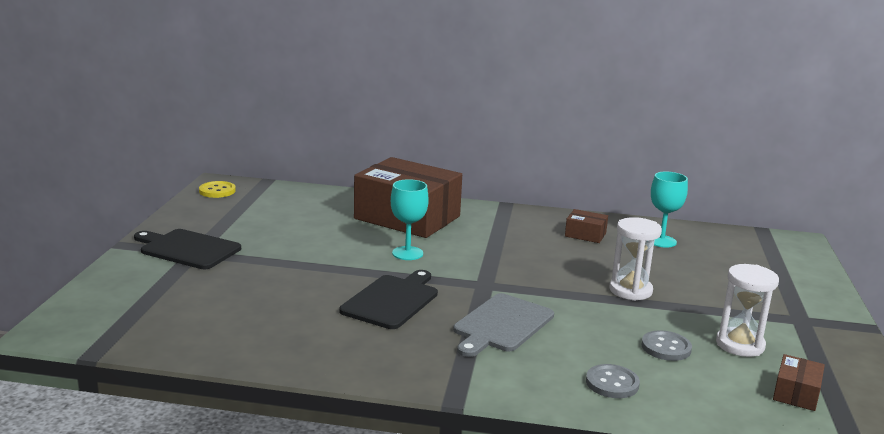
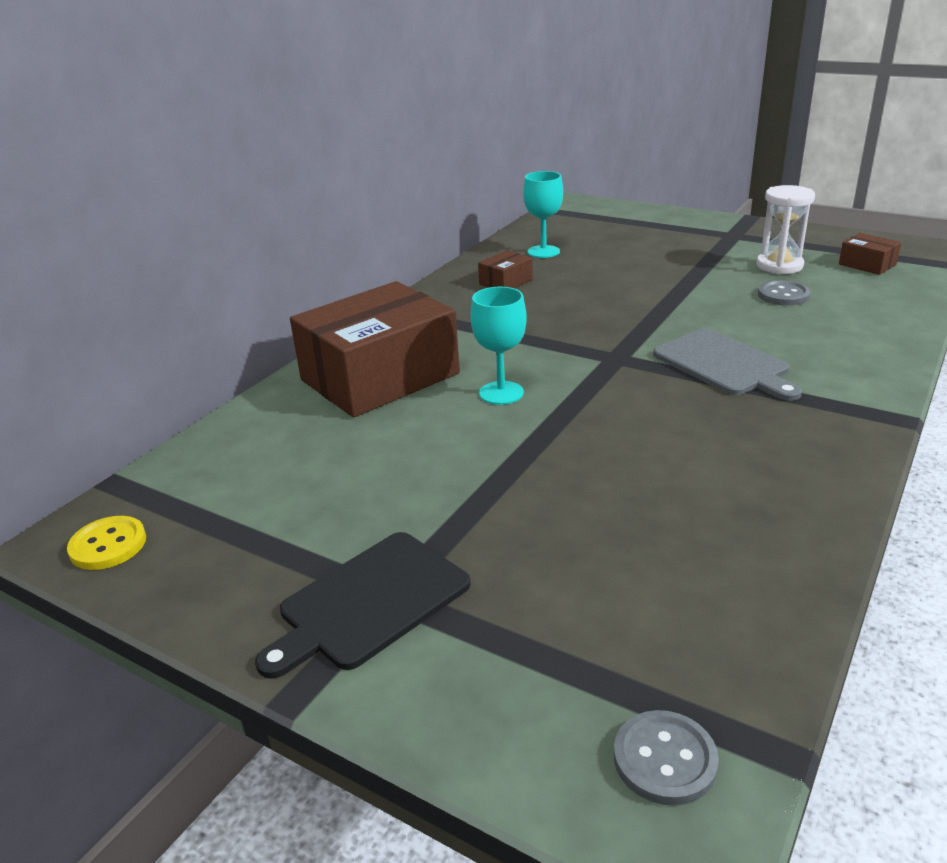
camera: 65 degrees left, 10 degrees up
(392, 300) = (643, 423): black cutting board -> none
(612, 383) = (856, 332): grey button -> grey button (665, 759)
(630, 290) = (656, 287): white hourglass -> none

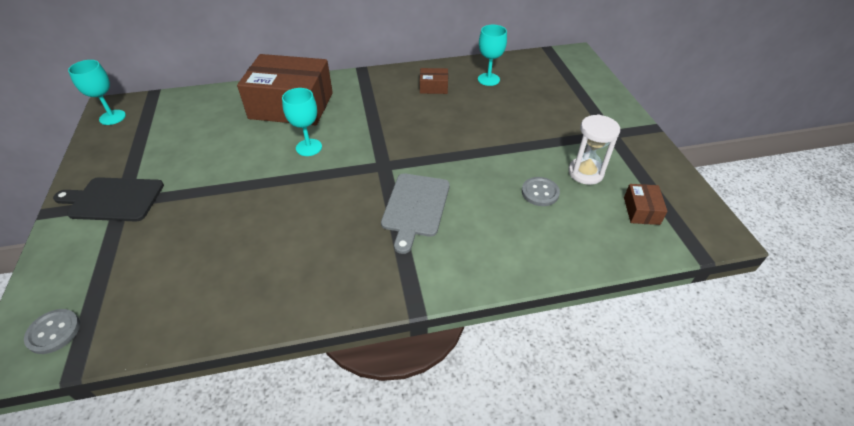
camera: 45 degrees right, 15 degrees up
(108, 545) = (112, 117): yellow button -> turquoise goblet

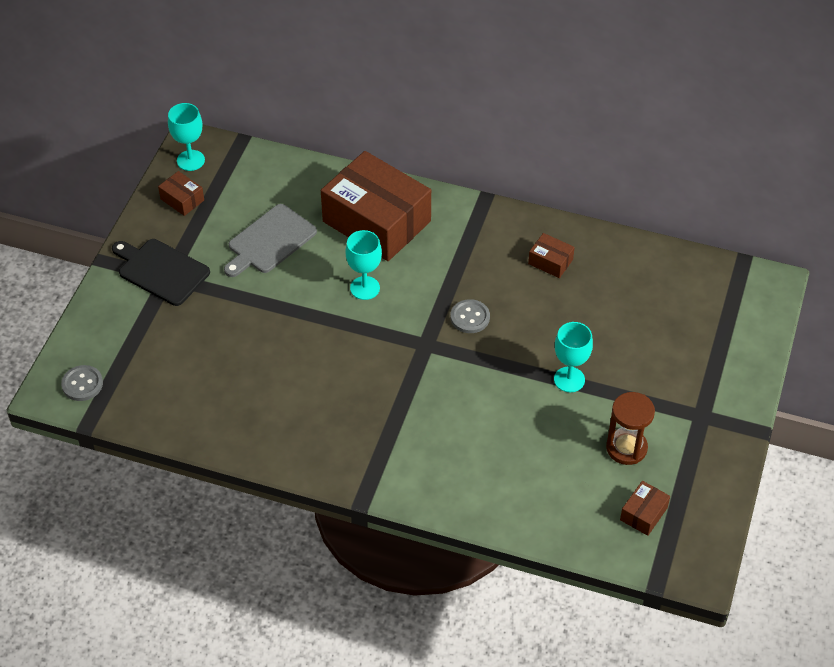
camera: 30 degrees right, 5 degrees up
(114, 144) = (182, 199): none -> brown box
(415, 207) = (425, 406): grey cutting board -> grey cutting board (269, 241)
(488, 79) = (625, 277): turquoise goblet -> turquoise goblet (569, 379)
(540, 192) = (559, 447): grey button -> grey button (470, 317)
(585, 173) = (626, 448): white hourglass -> brown hourglass

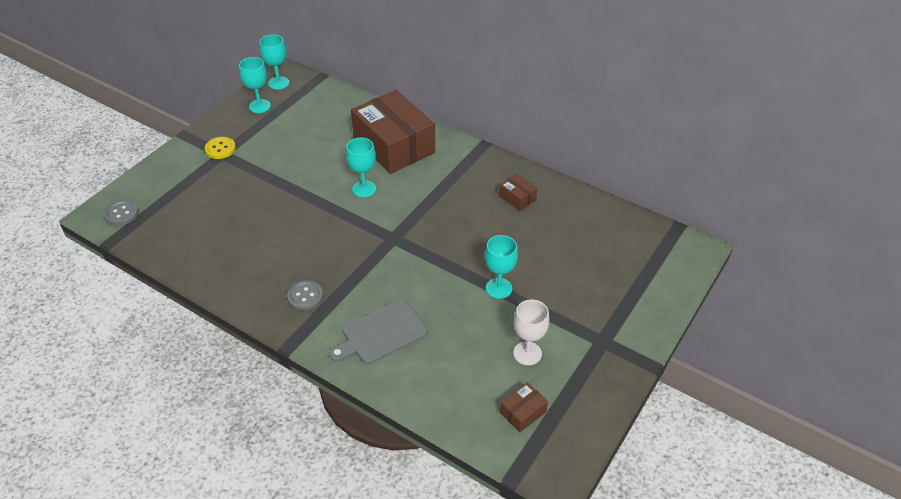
camera: 15 degrees right, 5 degrees down
(161, 271) = (220, 149): black cutting board -> yellow button
(182, 199) = (259, 106): brown box -> turquoise goblet
(269, 241) = (308, 144): grey cutting board -> grey cutting board (381, 333)
(470, 317) = (436, 225): grey button -> grey button (305, 296)
(626, 448) = (527, 353): brown hourglass -> white goblet

